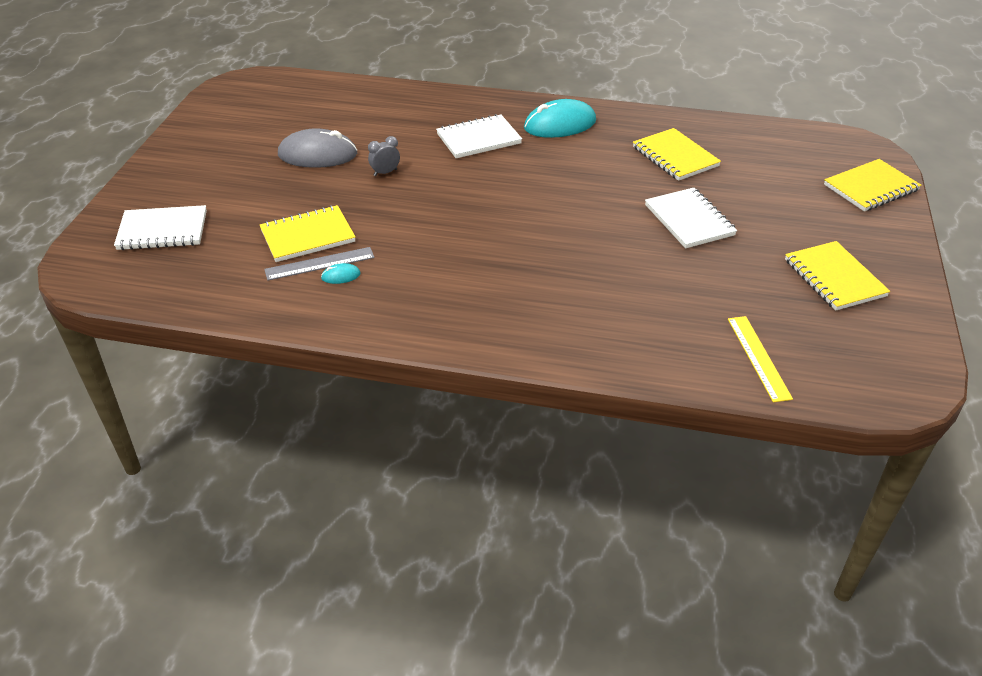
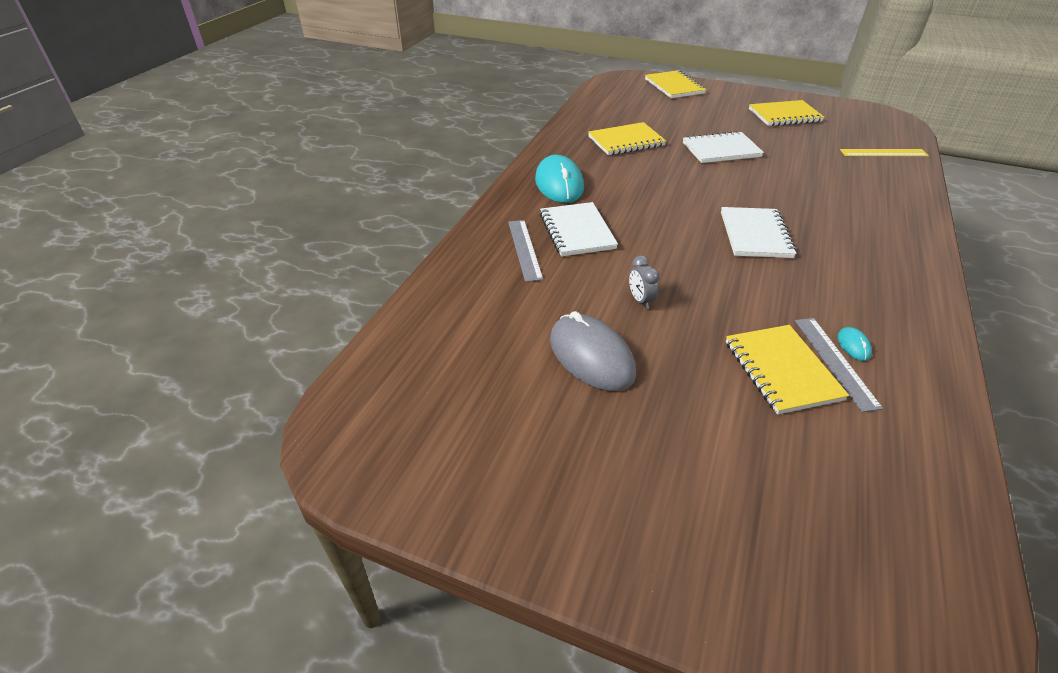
camera: 80 degrees left, 0 degrees up
(162, 231) = (796, 537): white notebook -> white notebook (755, 235)
(317, 154) = (591, 356): grey mouse -> grey mouse turned 45 degrees counterclockwise
(444, 118) = (524, 249): none -> grey ruler

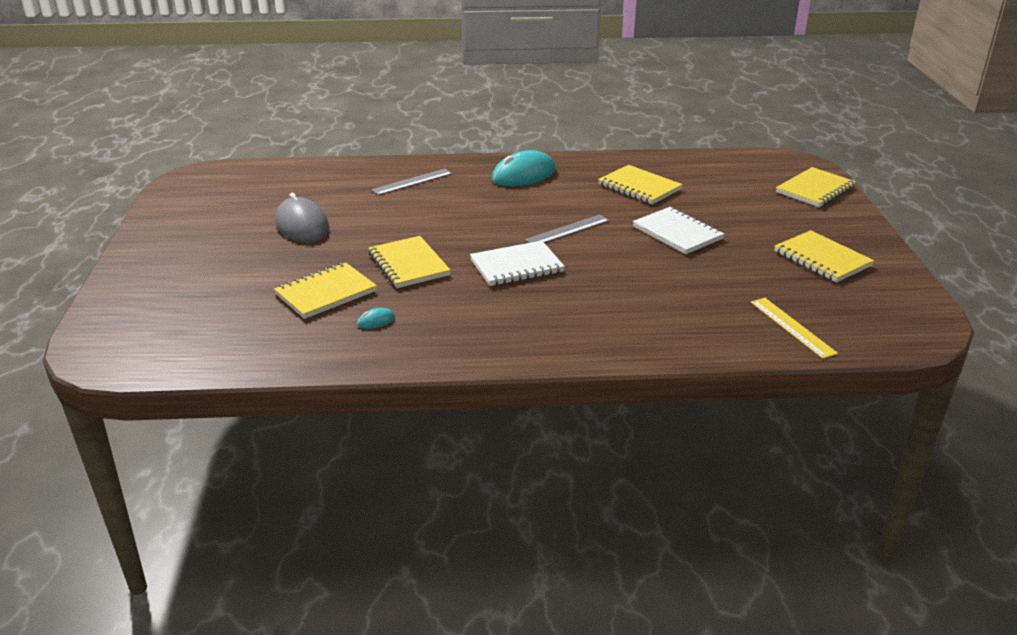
camera: 65 degrees right, 10 degrees down
(576, 231) = (454, 194): white notebook -> none
(591, 356) = (302, 225): grey mouse -> grey mouse turned 60 degrees counterclockwise
(640, 300) = (377, 232): grey clock -> none
(730, 296) = (408, 264): none -> yellow notebook
(835, 362) = (349, 314): grey ruler -> grey ruler (568, 230)

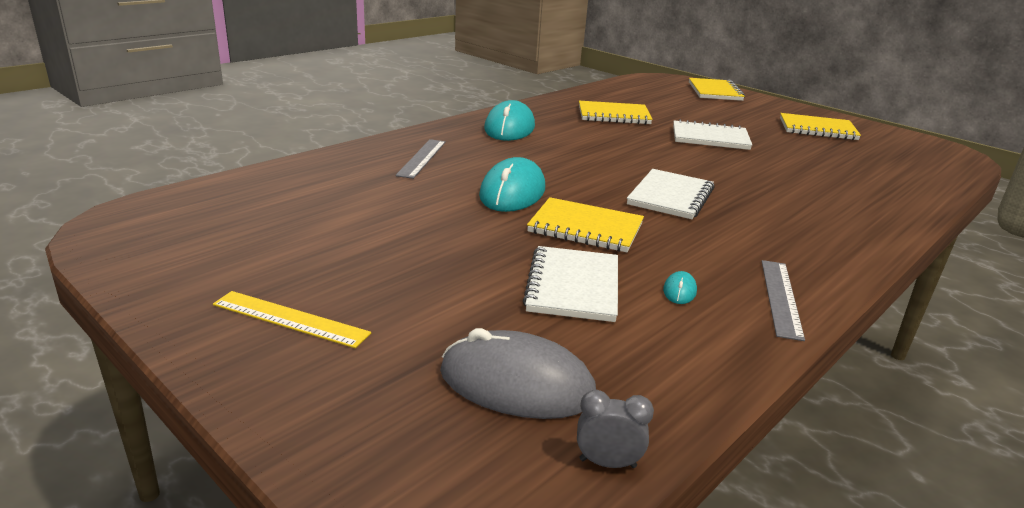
camera: 45 degrees left, 5 degrees down
(176, 367) = (607, 463): none -> grey clock
(302, 225) = (393, 231): grey mouse -> grey mouse (517, 383)
(326, 293) = (573, 286): yellow notebook -> white notebook
(417, 225) = (512, 192): none -> turquoise mouse
(568, 230) = (639, 158): grey ruler -> grey ruler (781, 297)
(792, 327) = (908, 174): yellow ruler -> yellow ruler (290, 319)

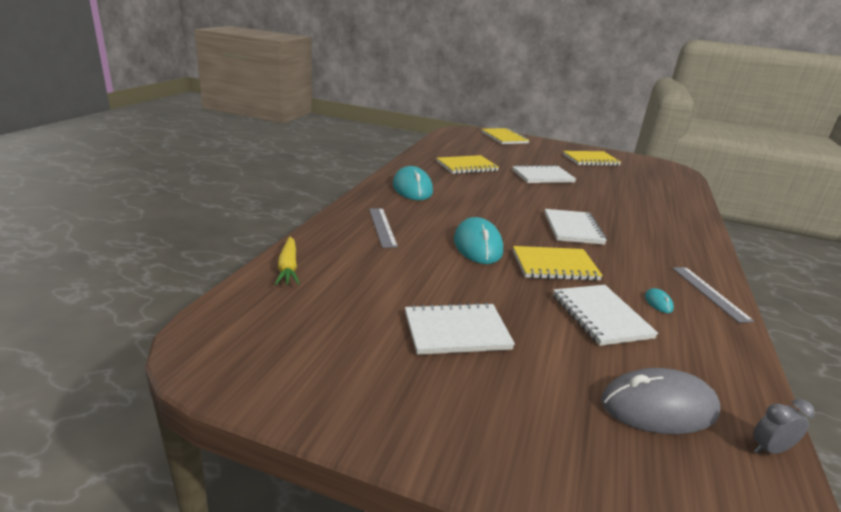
camera: 25 degrees left, 0 degrees up
(275, 176) = (288, 267): none -> yellow carrot
(290, 319) = (459, 403): yellow ruler -> none
(373, 261) = (456, 331): none -> white notebook

